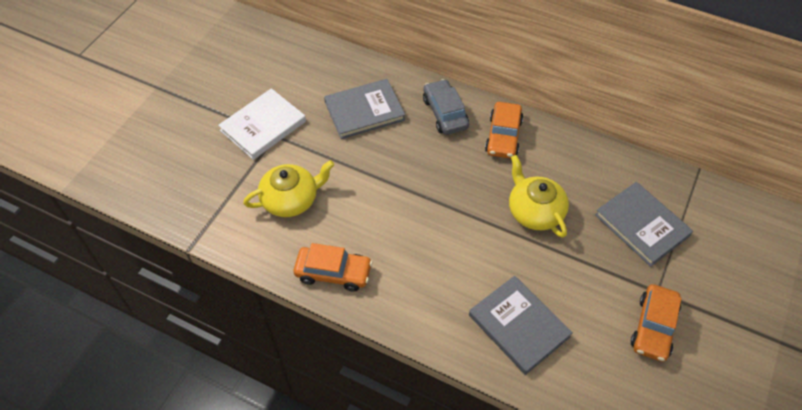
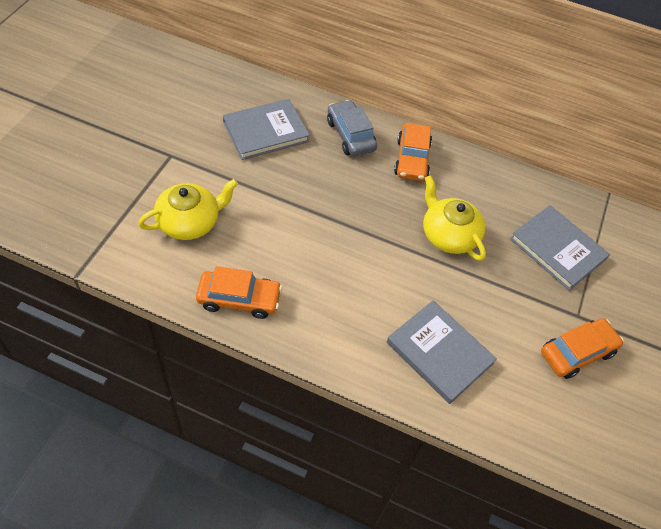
camera: 10 degrees left, 0 degrees up
(263, 126) = (157, 145): white book -> none
(653, 327) = (577, 352): orange car -> orange car turned 135 degrees counterclockwise

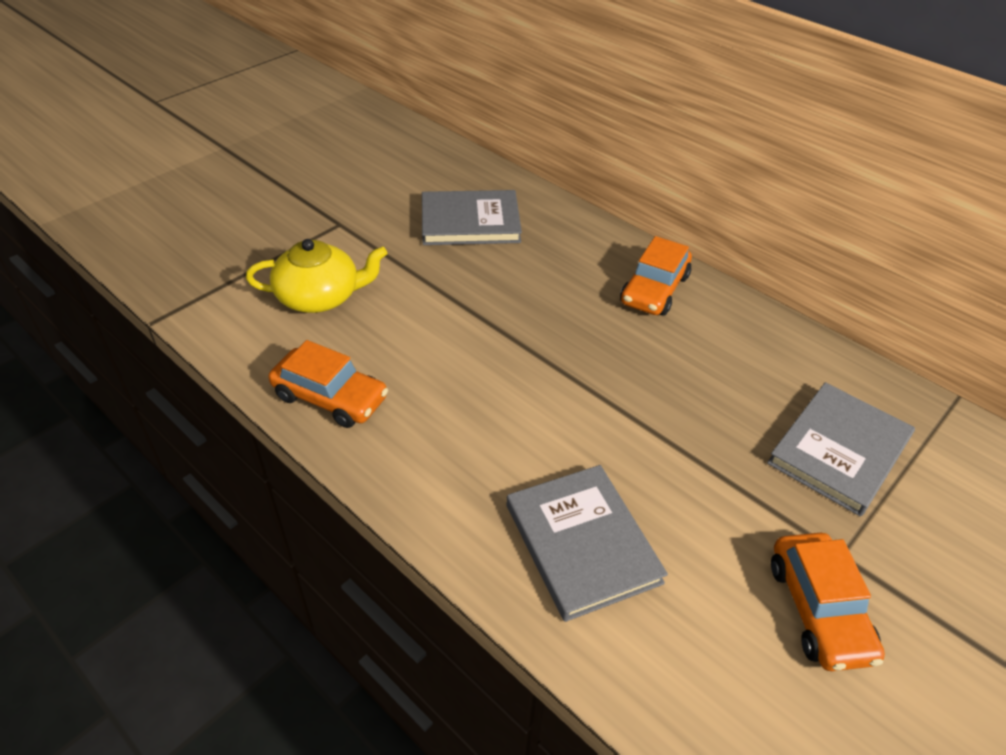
camera: 25 degrees right, 10 degrees down
(350, 135) = (580, 246): grey car -> none
(448, 235) = (667, 391): yellow teapot -> none
(557, 249) = (839, 451): grey book -> grey book turned 60 degrees clockwise
(577, 352) = (819, 609): orange car -> orange car turned 90 degrees clockwise

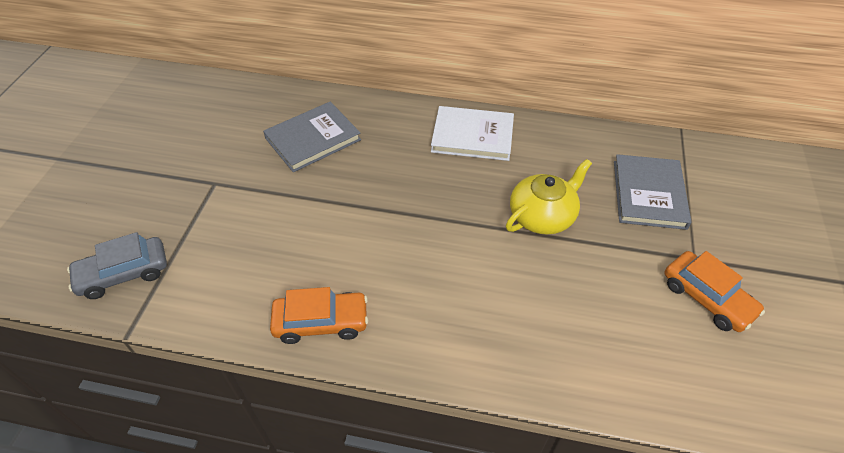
camera: 30 degrees left, 5 degrees up
(194, 268) = (124, 274): none -> grey car
(320, 297) = (248, 249): yellow teapot -> yellow teapot (543, 216)
(582, 543) = (560, 332): grey book -> none
(654, 289) = (472, 136): orange car -> white book

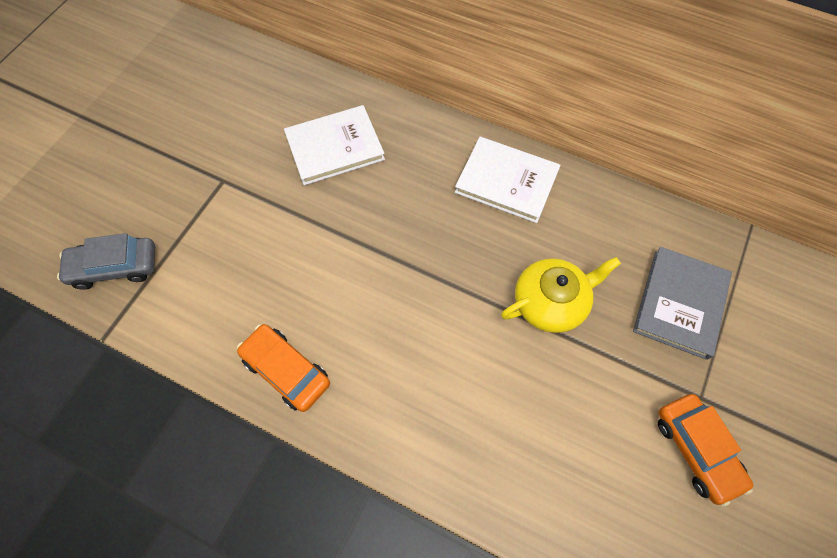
camera: 15 degrees right, 15 degrees up
(313, 139) = (334, 147): grey book -> white book
(321, 322) = (286, 371): orange car -> orange car turned 150 degrees counterclockwise

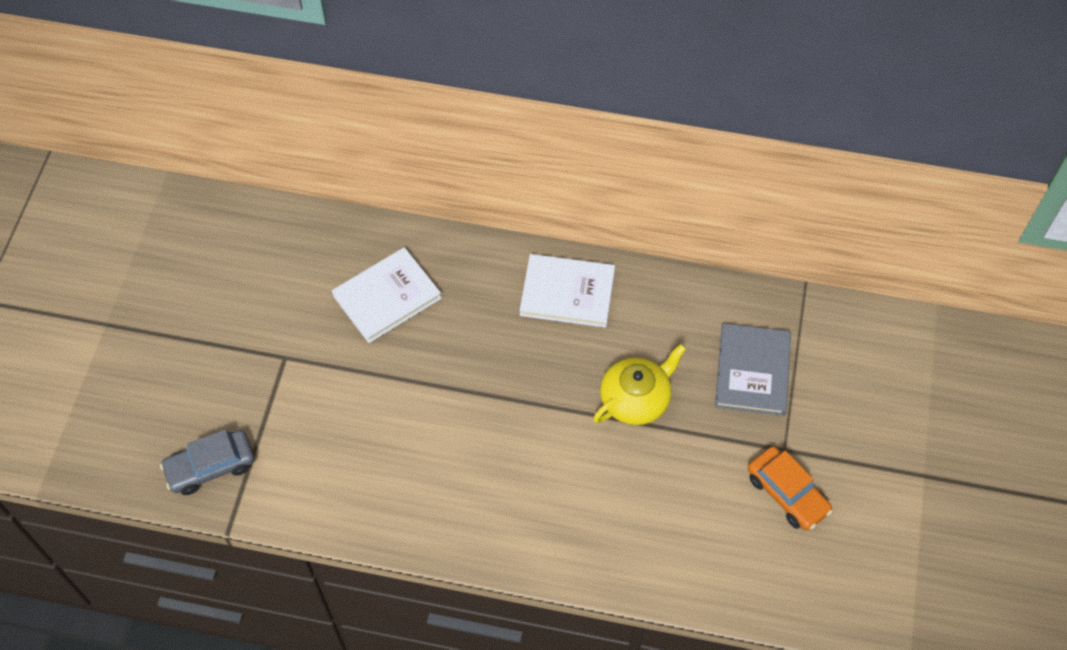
camera: 15 degrees left, 5 degrees down
(286, 371) = (411, 519): orange car -> none

